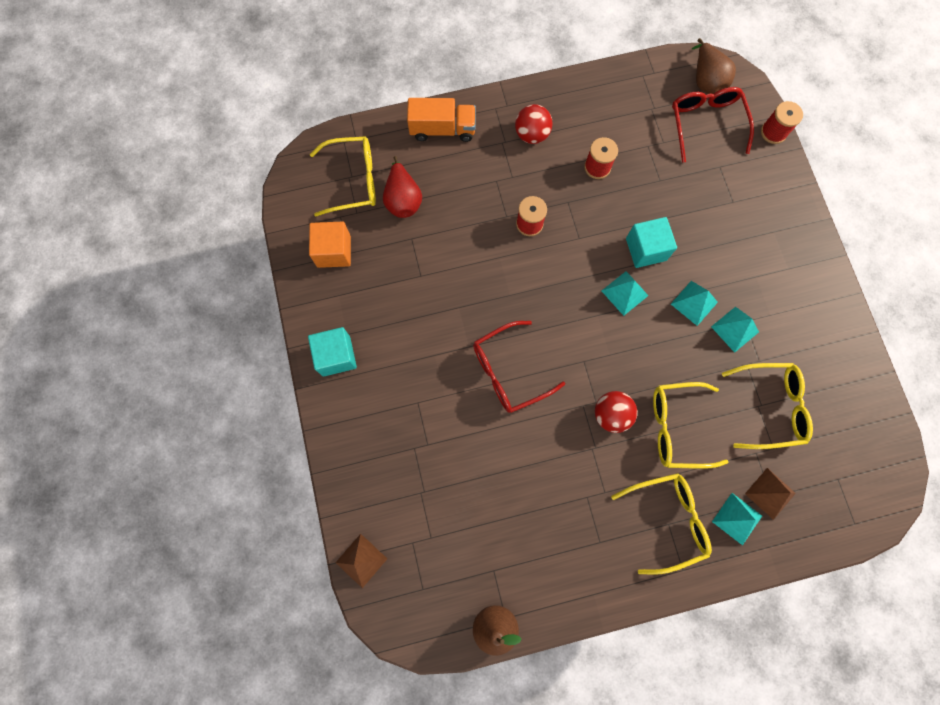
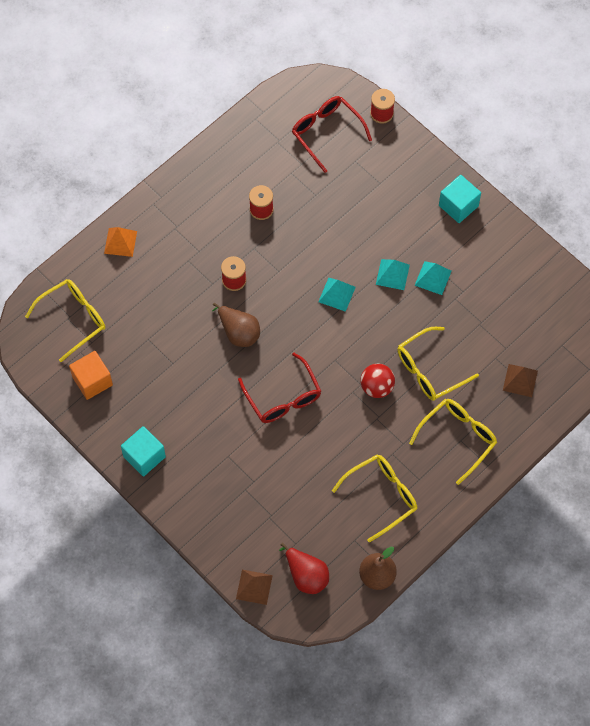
camera: 30 degrees left, 10 degrees down
(403, 199) = (122, 313): red pear -> red pear (306, 575)
(442, 129) = (120, 242): orange truck -> orange pyramid
(508, 371) = (283, 397): red glasses -> red glasses turned 60 degrees counterclockwise
(532, 134) = (195, 210): red ball -> none
(646, 249) = (334, 253): turquoise cube -> turquoise cube (458, 206)
(706, 80) = (307, 98): brown pear -> brown pear (238, 332)
(737, 518) = (506, 410): turquoise pyramid -> none
(770, 407) = (488, 320): yellow glasses -> yellow glasses (382, 496)

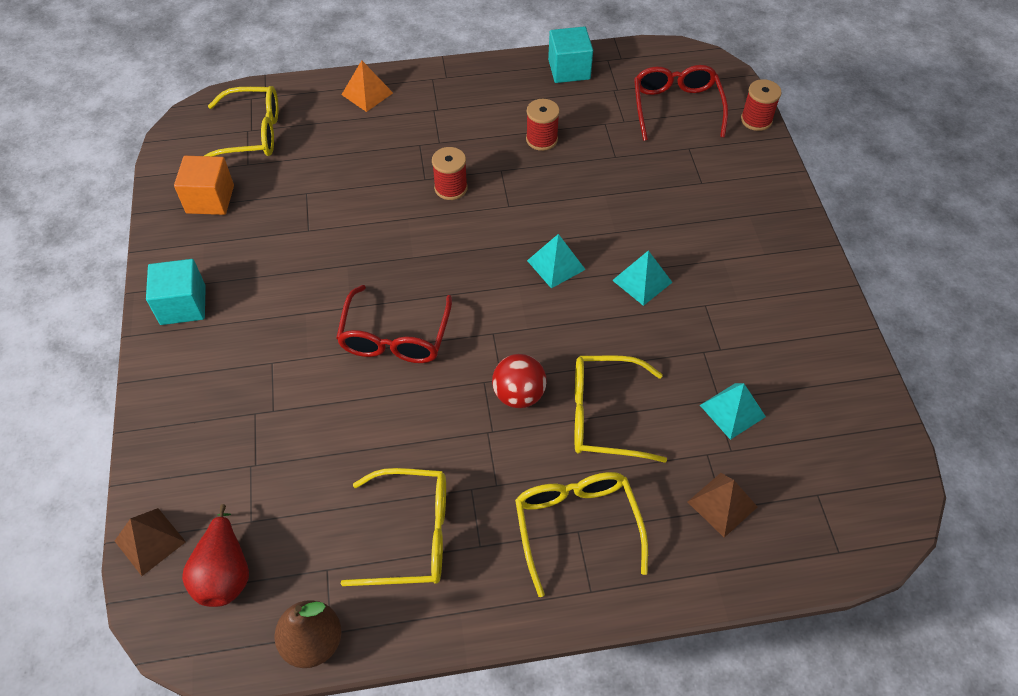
camera: 35 degrees right, 10 degrees down
(238, 332) = (408, 240): brown pear -> none
(433, 278) = (691, 312): turquoise pyramid -> turquoise pyramid (732, 410)
(458, 206) = (784, 253): turquoise cube -> turquoise cube (569, 69)
(458, 438) = (576, 526): yellow glasses -> yellow glasses turned 90 degrees counterclockwise

